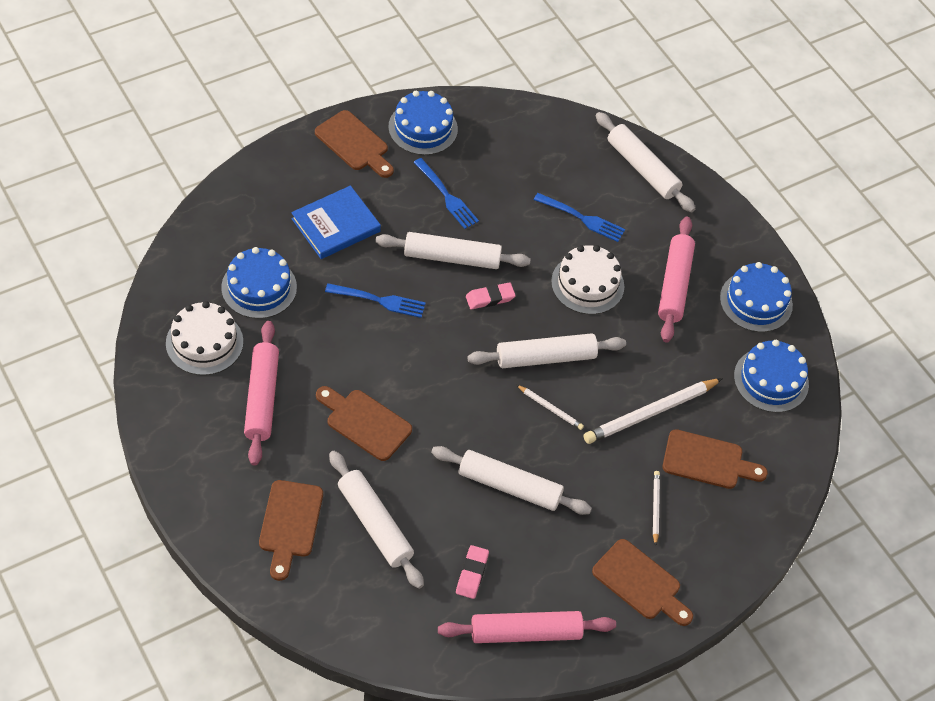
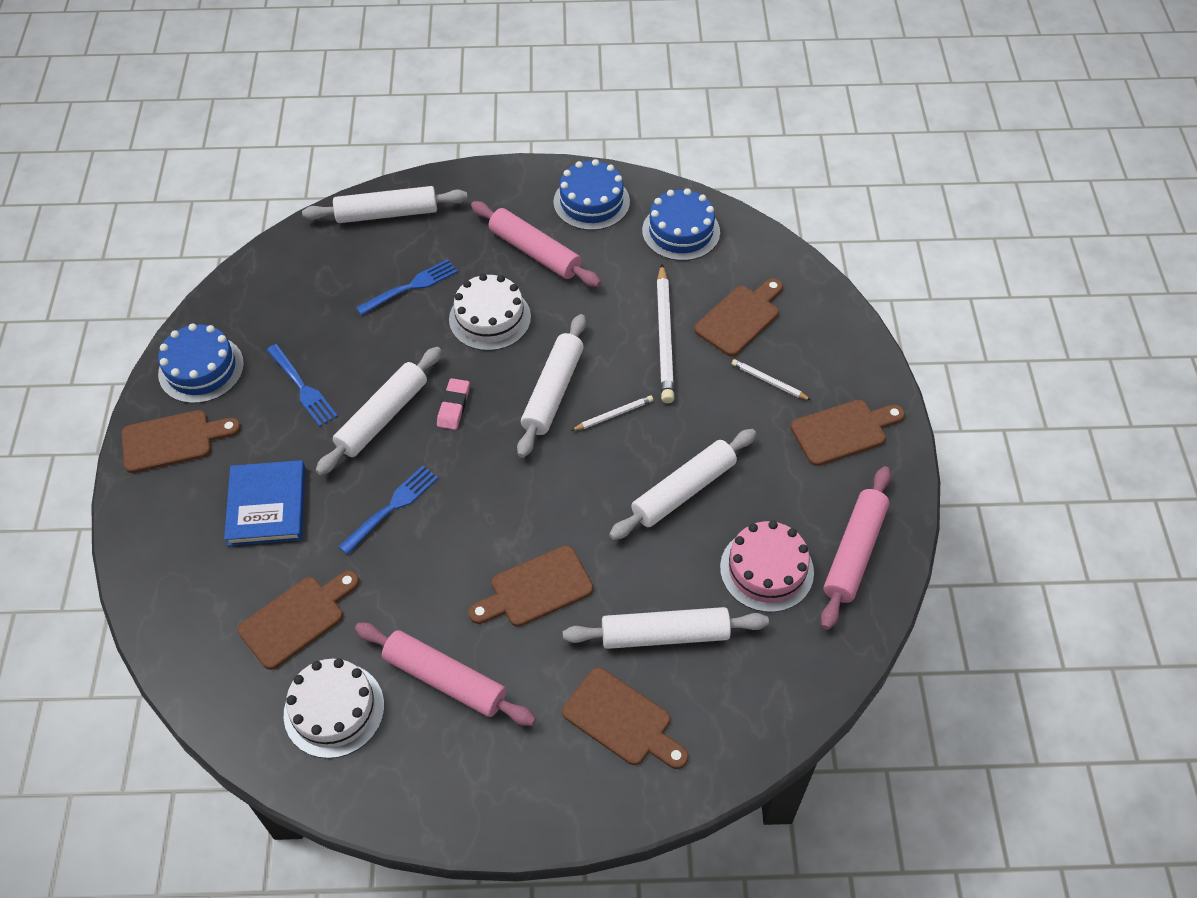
camera: 55 degrees left, 0 degrees up
(259, 287) = (297, 619): blue cake -> brown cutting board
(446, 195) = (302, 387): blue fork -> blue fork turned 60 degrees clockwise
(472, 573) = (766, 570): pink eraser -> pink cake

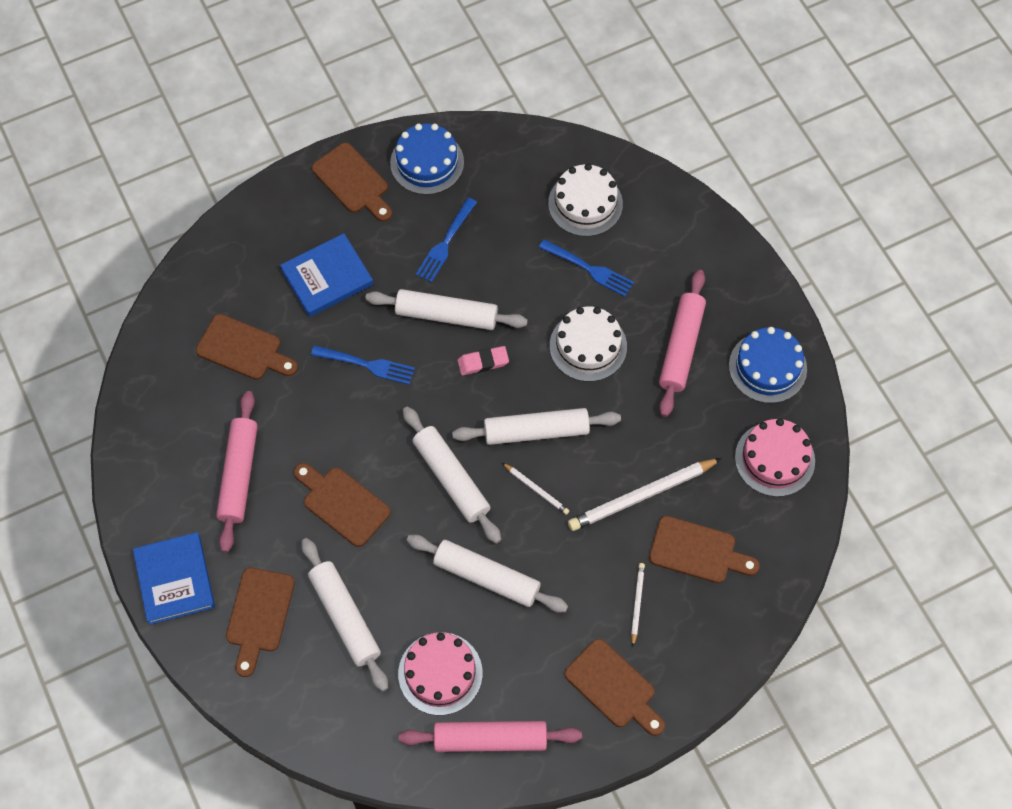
camera: 65 degrees right, 10 degrees up
(334, 710) = (184, 412): white cake -> white cake (585, 203)
(387, 213) = (659, 209): white rolling pin -> white rolling pin (451, 478)
(535, 796) = (174, 580): none -> blue book
(681, 231) = (774, 459): blue cake -> pink cake

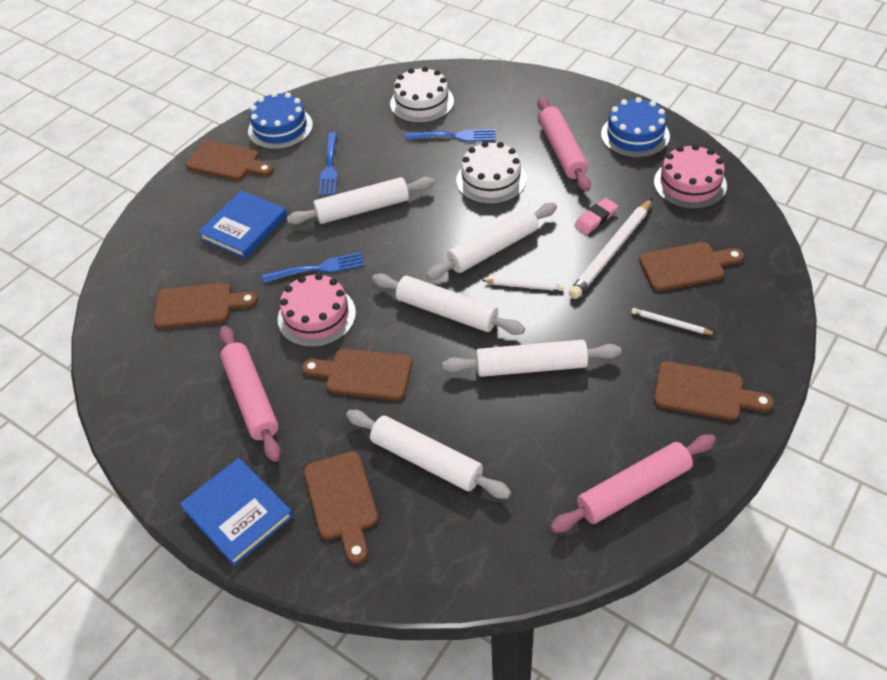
camera: 25 degrees left, 15 degrees down
(440, 673) = (547, 460): pink cake -> pink cake (316, 316)
(483, 362) = (415, 225): pink eraser -> pink eraser (595, 218)
(637, 603) = (670, 323): white pencil -> white pencil turned 45 degrees counterclockwise

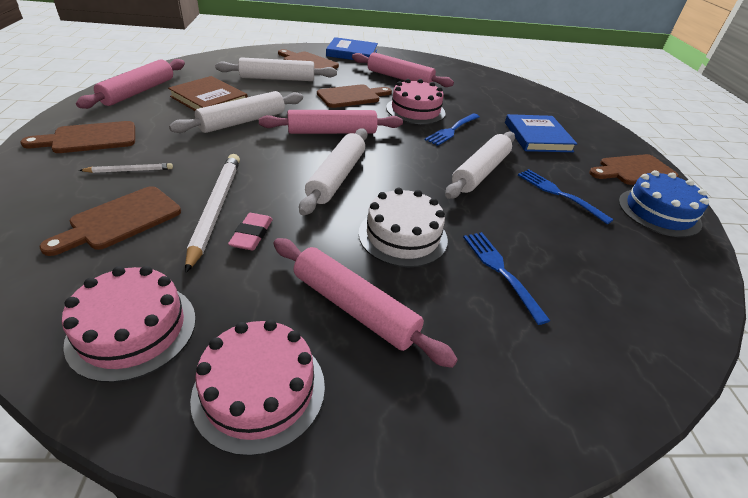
camera: 135 degrees right, 10 degrees down
(199, 306) = (488, 99): brown cutting board -> none
(422, 102) = (599, 304): white cake -> none
(447, 311) = (332, 132): white rolling pin -> pink rolling pin
(454, 136) = (501, 272): blue fork -> blue fork turned 105 degrees clockwise
(524, 286) = (285, 160): white pencil -> none
(548, 432) = (209, 99): none -> brown book
(635, 135) = (259, 390): blue cake -> pink cake

